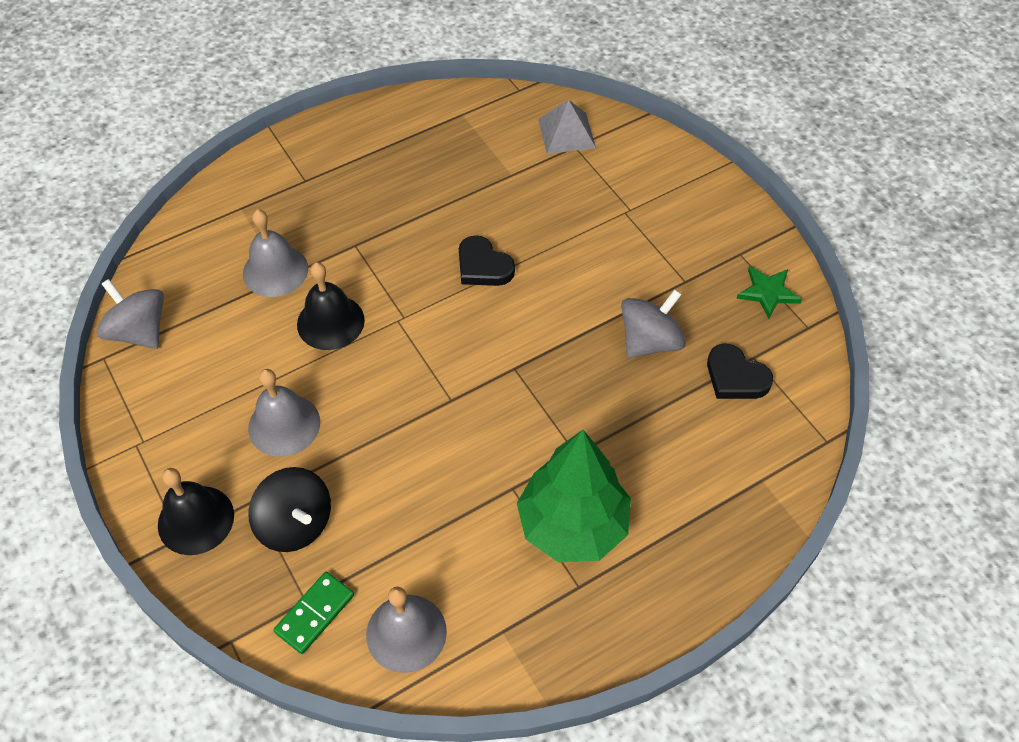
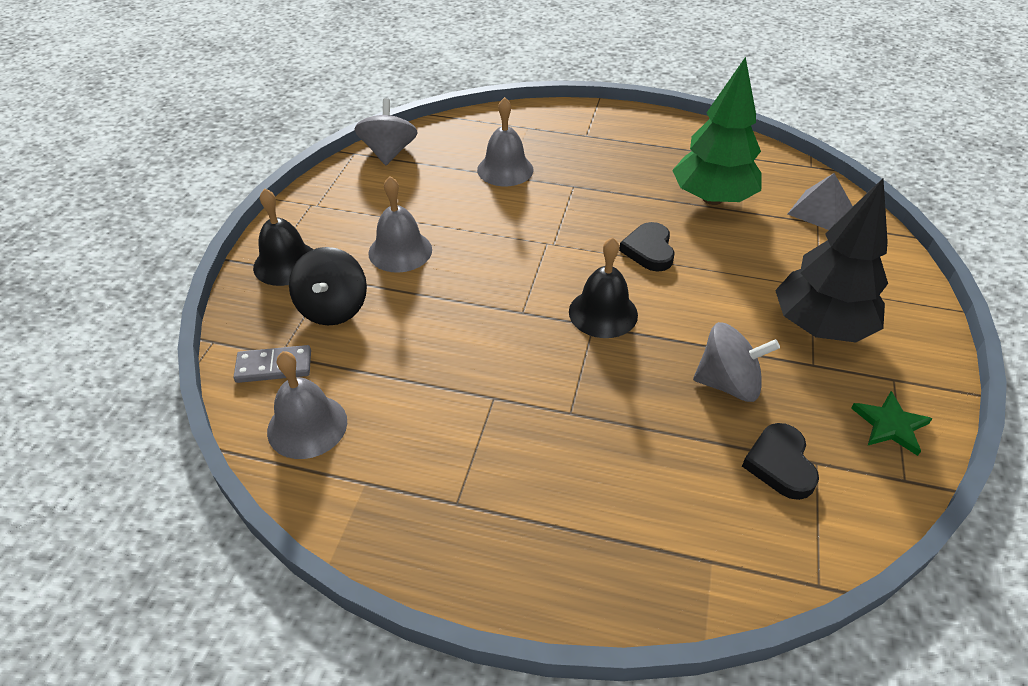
camera: 45 degrees right, 10 degrees down
(314, 613) = (274, 366): green domino -> grey domino
(330, 322) = (502, 216): black bell -> black bell (603, 313)
(572, 525) = (506, 458): green tree -> green tree (712, 198)
(661, 245) = (820, 327): none -> black tree

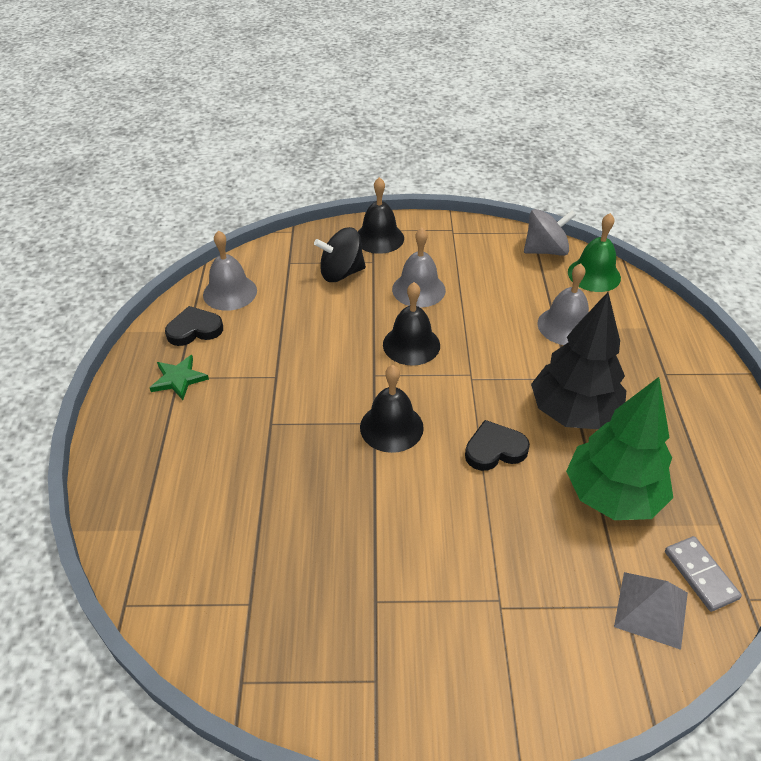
camera: 75 degrees right, 0 degrees up
(274, 366) = (277, 263): grey domino -> grey domino (700, 575)
(442, 135) = (594, 275): none -> green bell
(487, 274) = (411, 344): none -> black bell
(728, 383) = (329, 528): grey spinning top -> none
(780, 464) = (243, 574): black heart -> black heart (194, 329)
(820, 327) = (434, 608): black tree -> black tree (573, 412)
(890, 425) = (308, 672): green star -> green star (178, 379)

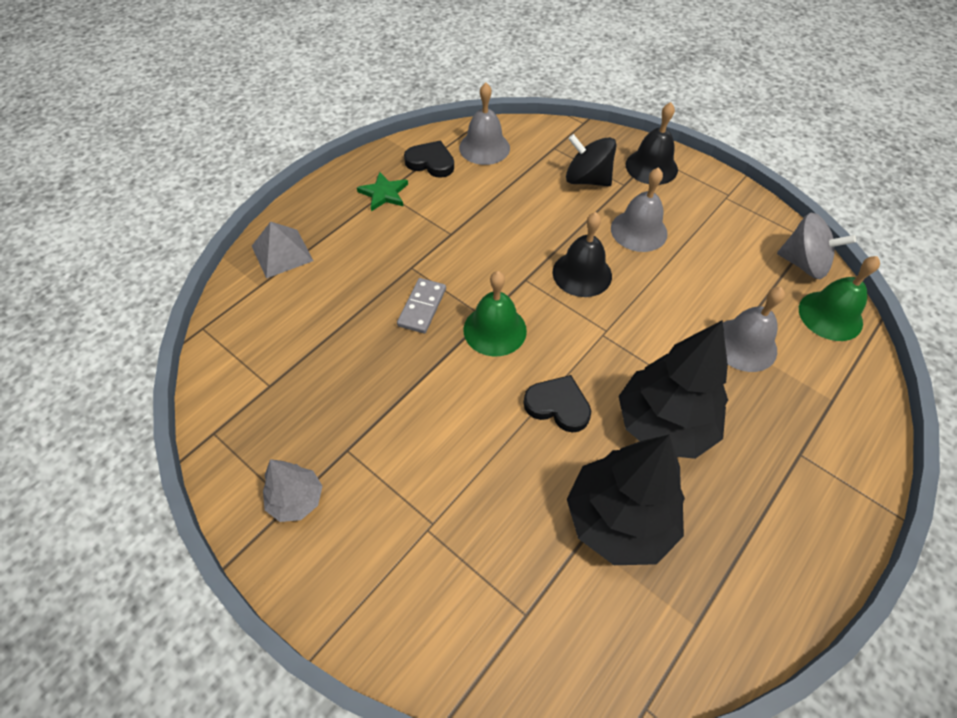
camera: 40 degrees right, 10 degrees up
(378, 672) = (296, 500): none -> grey tree
(391, 427) = (495, 330): black bell -> green bell
(612, 495) = (619, 520): green tree -> black tree
(651, 609) = (545, 637): grey pyramid -> grey pyramid (282, 253)
(700, 575) = (623, 649): grey domino -> grey domino (422, 307)

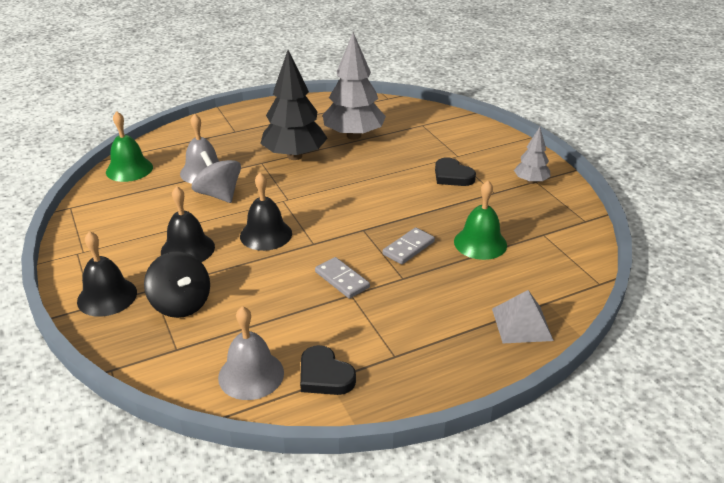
camera: 155 degrees left, 20 degrees down
(384, 193) = (396, 354): green star -> none
(468, 246) = (342, 280): none -> grey domino
(495, 330) = (361, 221): green bell -> green bell (480, 243)
(558, 406) = (349, 177): black heart -> black heart (452, 176)
(619, 520) = (353, 136): black tree -> grey tree
(639, 230) = (187, 249): grey bell -> black bell
(803, 264) = (100, 196): grey spinning top -> grey spinning top (219, 195)

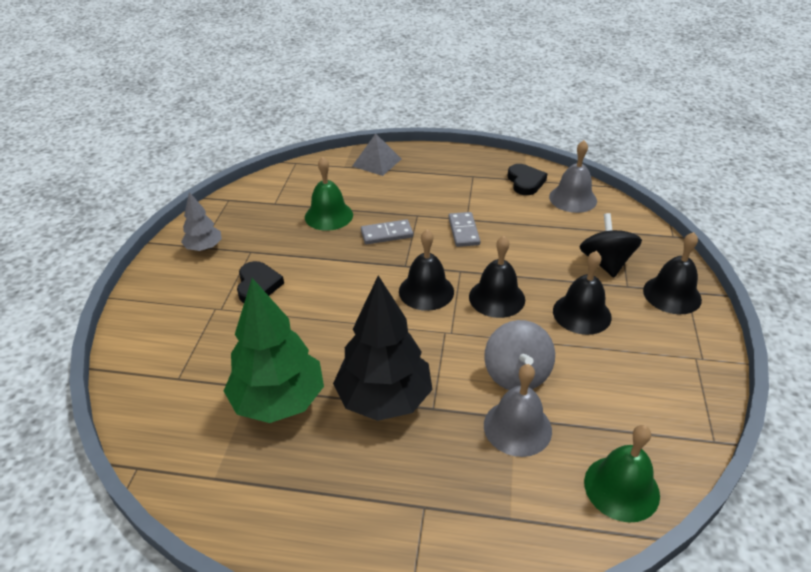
camera: 145 degrees left, 5 degrees up
(326, 218) = (426, 291): none -> black bell
(353, 136) = (278, 401): grey tree -> green tree

